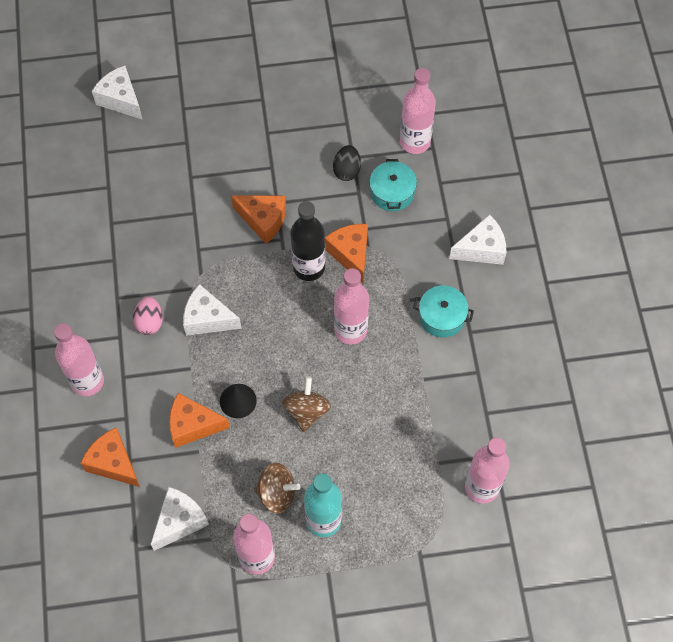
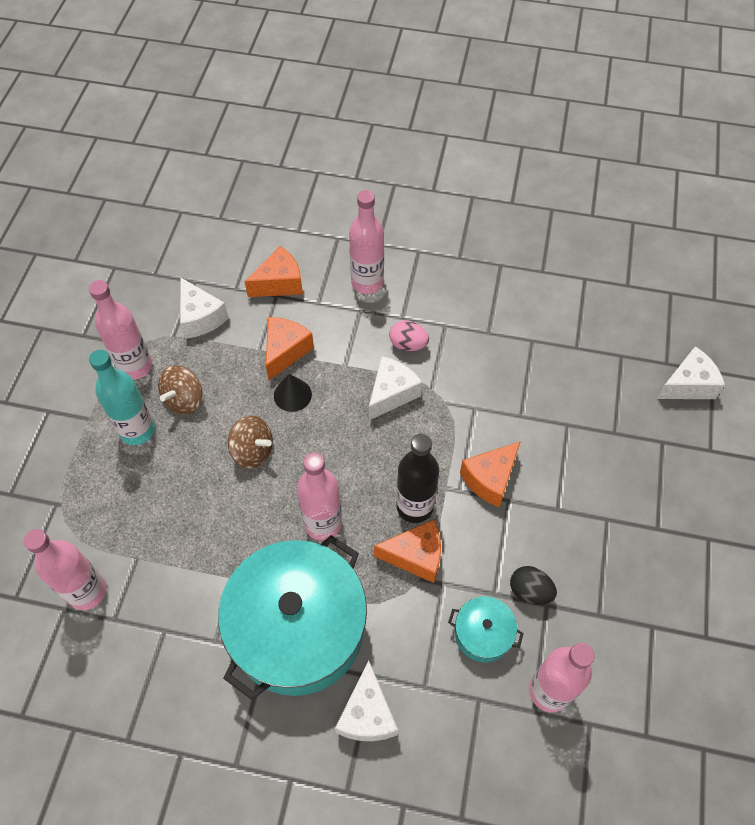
camera: 110 degrees right, 5 degrees down
(442, 317) = (298, 628): turquoise pot -> turquoise pot, size x2.32

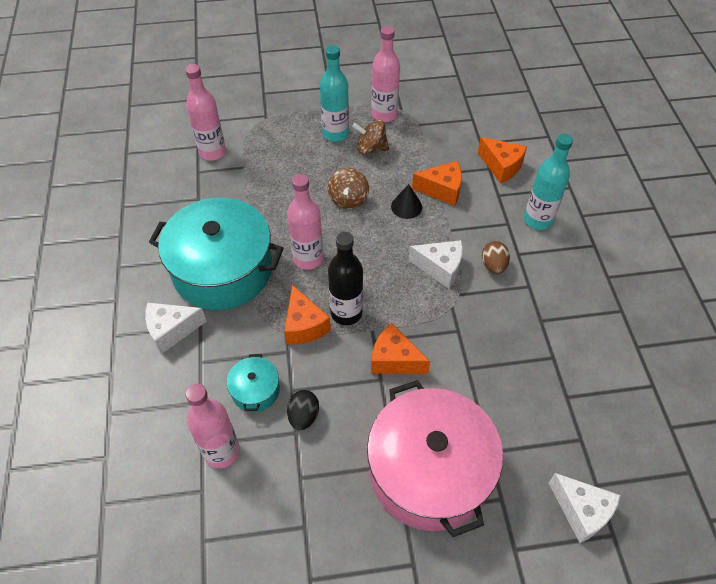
camera: 70 degrees right, 5 degrees down
(200, 317) = (443, 133): white cheese -> none
(367, 282) = (538, 220): pink bottle -> turquoise bottle
(408, 344) = (493, 265): pink egg -> brown egg
(621, 491) = (429, 471): none -> pink pot

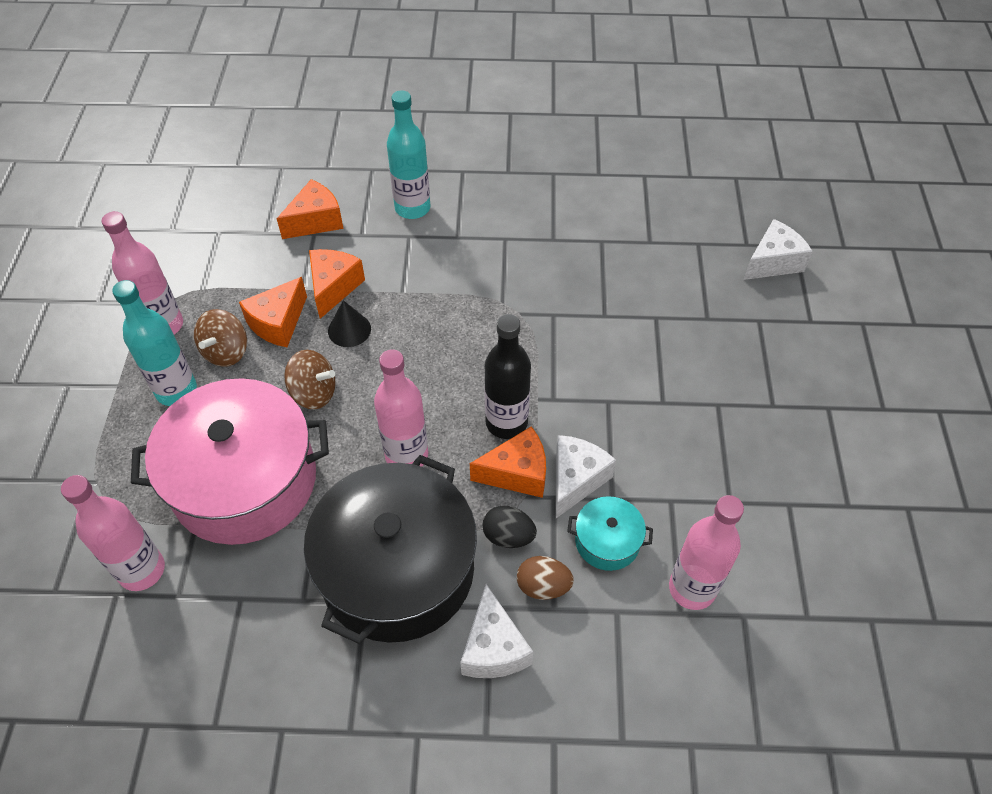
camera: 80 degrees left, 0 degrees up
(222, 270) = (397, 569): turquoise pot -> black pot
(303, 416) = (650, 489): black egg -> black egg (508, 536)
(394, 360) = (583, 383): orange cheese -> orange cheese (278, 323)
(429, 471) = (727, 375): pink pot -> pink pot (244, 481)
(440, 268) = (459, 313): white cheese -> white cheese (576, 480)
(493, 265) = (468, 263): brown egg -> brown egg (543, 586)

